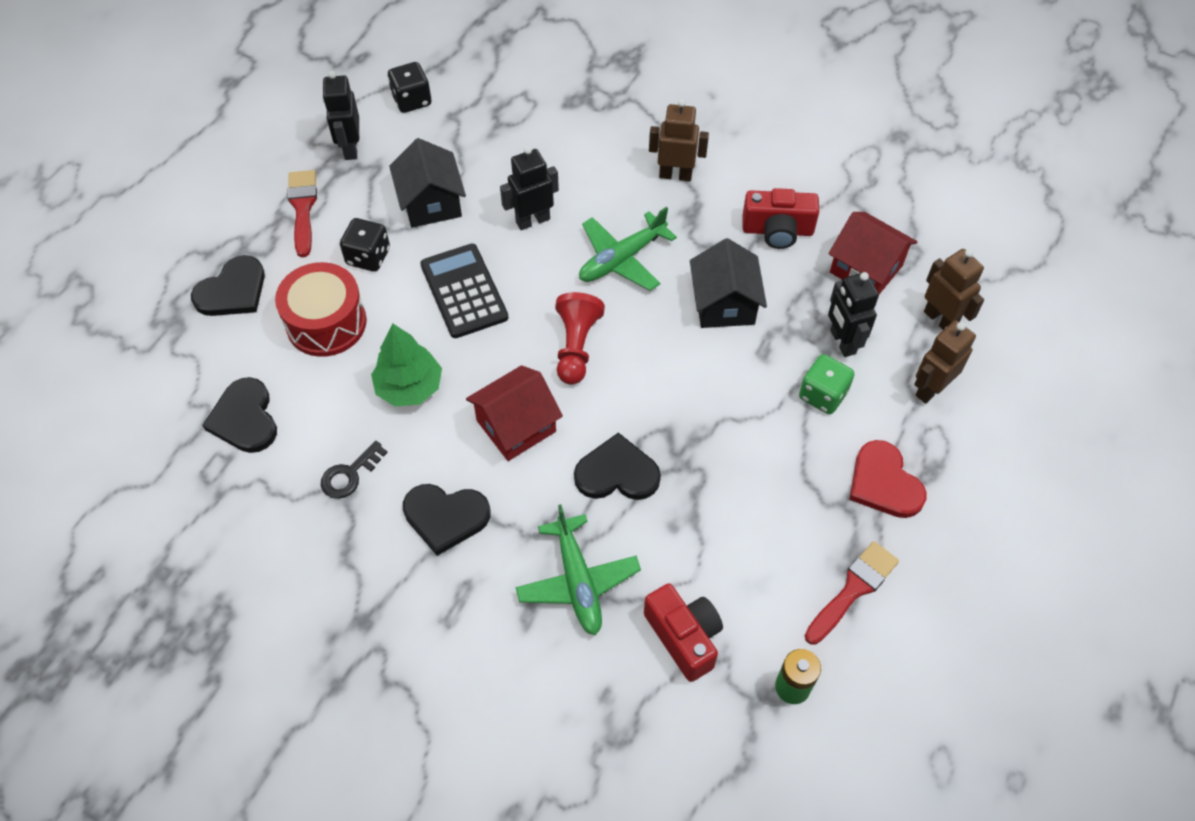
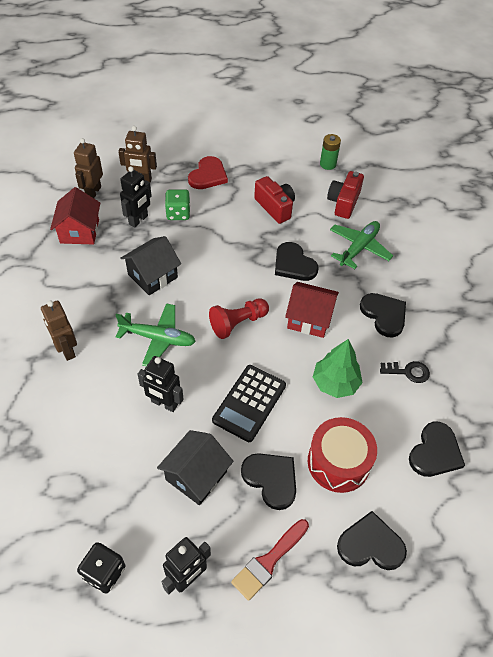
camera: 130 degrees left, 5 degrees down
(368, 257) = (271, 479): black dice -> black heart
(777, 230) = (78, 279): red camera -> red camera (275, 207)
(853, 589) = (269, 164): red brush -> none

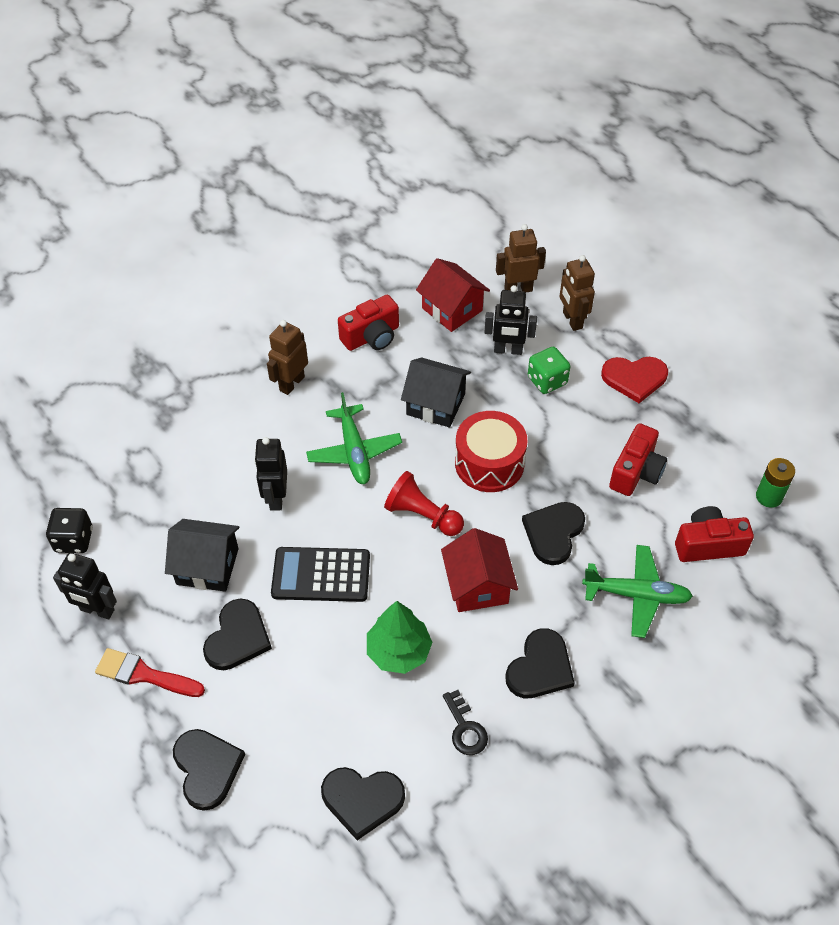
camera: 65 degrees right, 0 degrees up
(64, 284) = (371, 337): none -> red camera
(79, 231) = (452, 309): red house -> red house turned 75 degrees clockwise
(338, 462) = (292, 696): red drum -> red drum (489, 463)

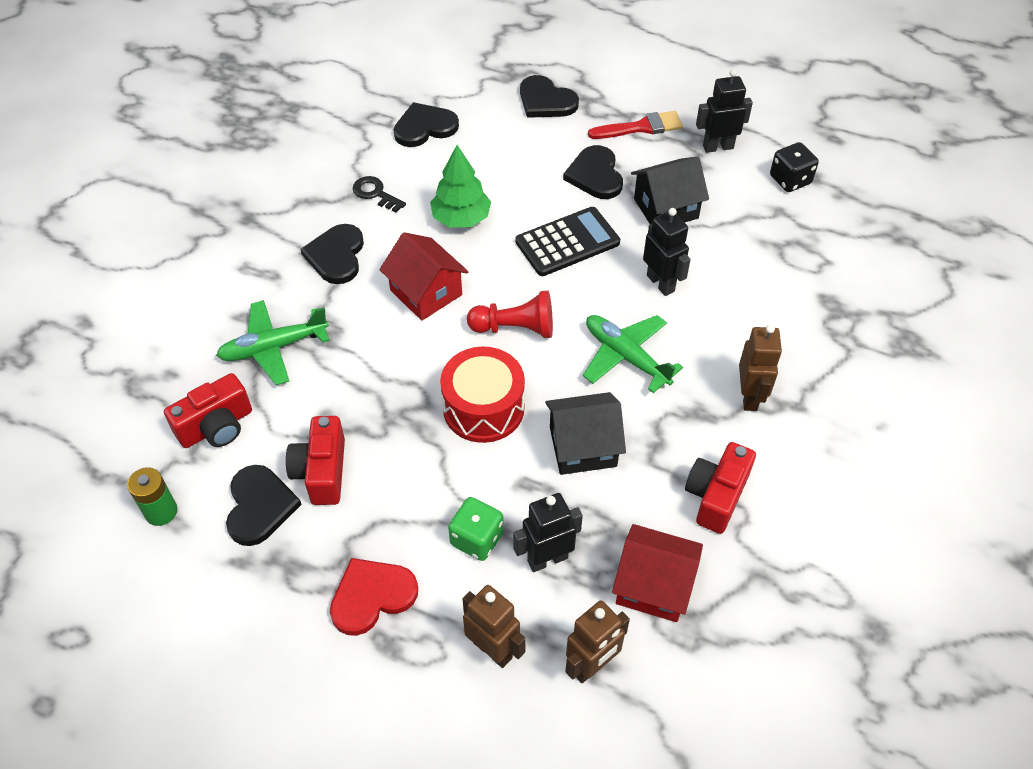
camera: 150 degrees right, 0 degrees up
(553, 533) = (380, 368): black heart -> black heart (259, 506)

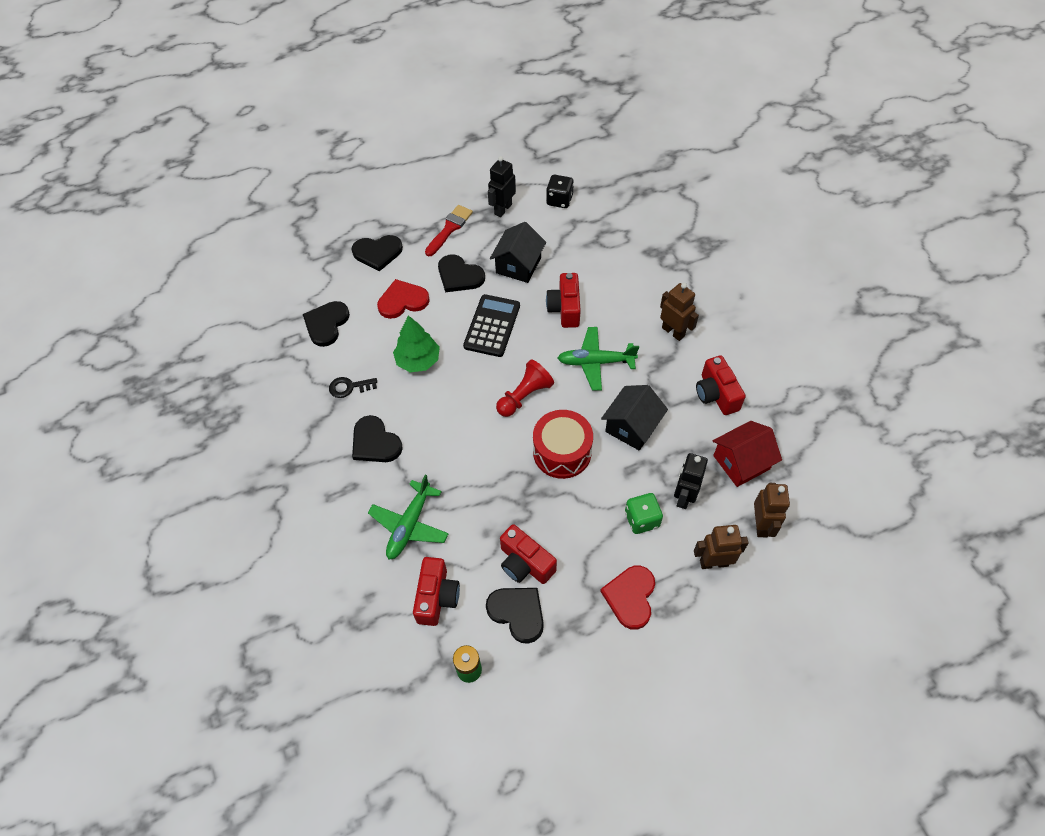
camera: 45 degrees left, 5 degrees up
(426, 292) = (453, 418): red house -> none
(514, 158) = (402, 301): none -> red heart
(661, 283) = (565, 308): black robot -> red camera

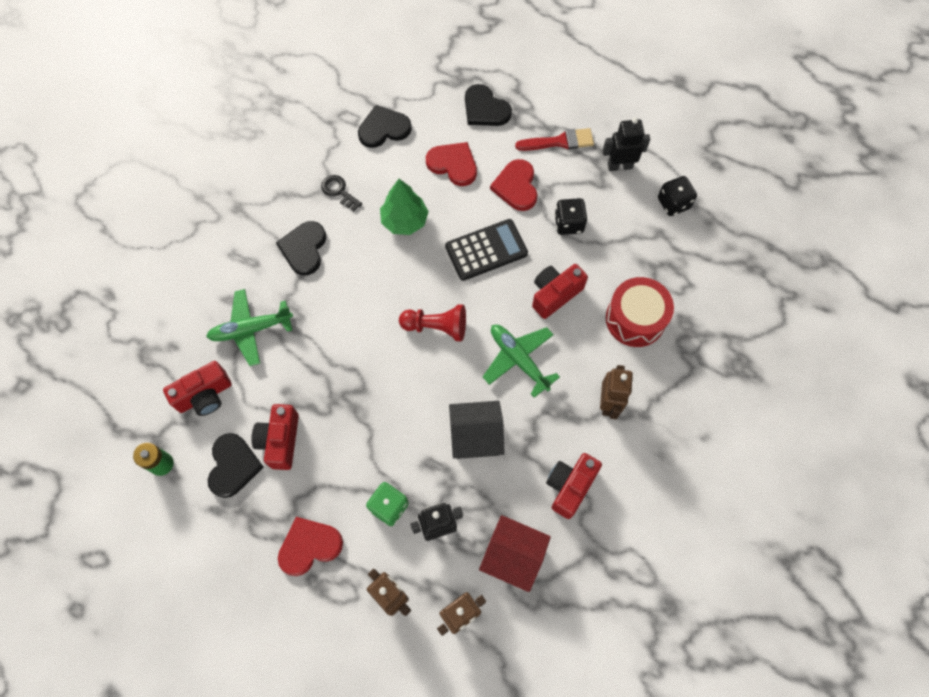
camera: 50 degrees right, 10 degrees up
(459, 276) = (516, 186): black heart -> red heart
(518, 265) = (569, 223): black house -> black dice
(562, 452) = (405, 396): red drum -> red drum (635, 319)

